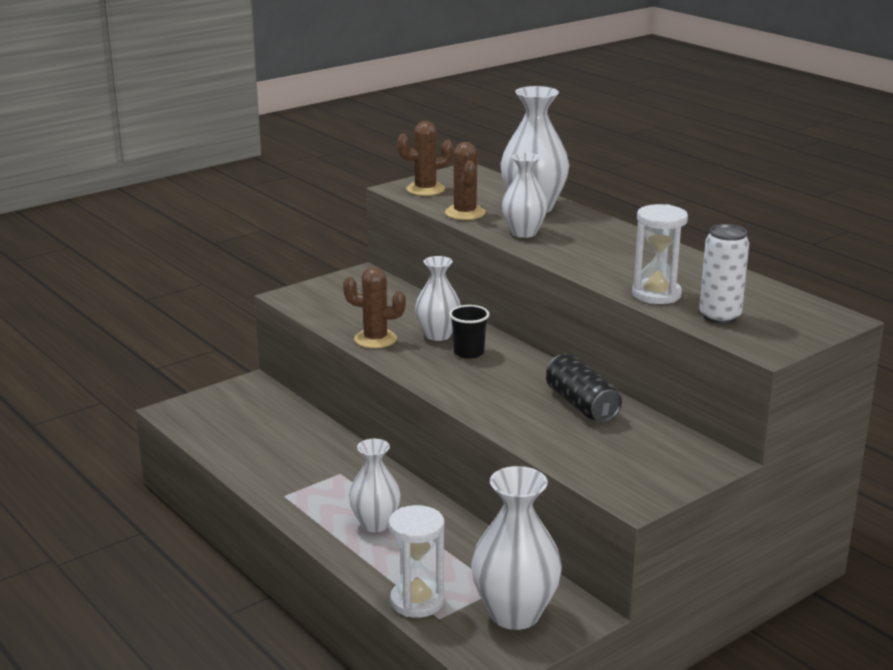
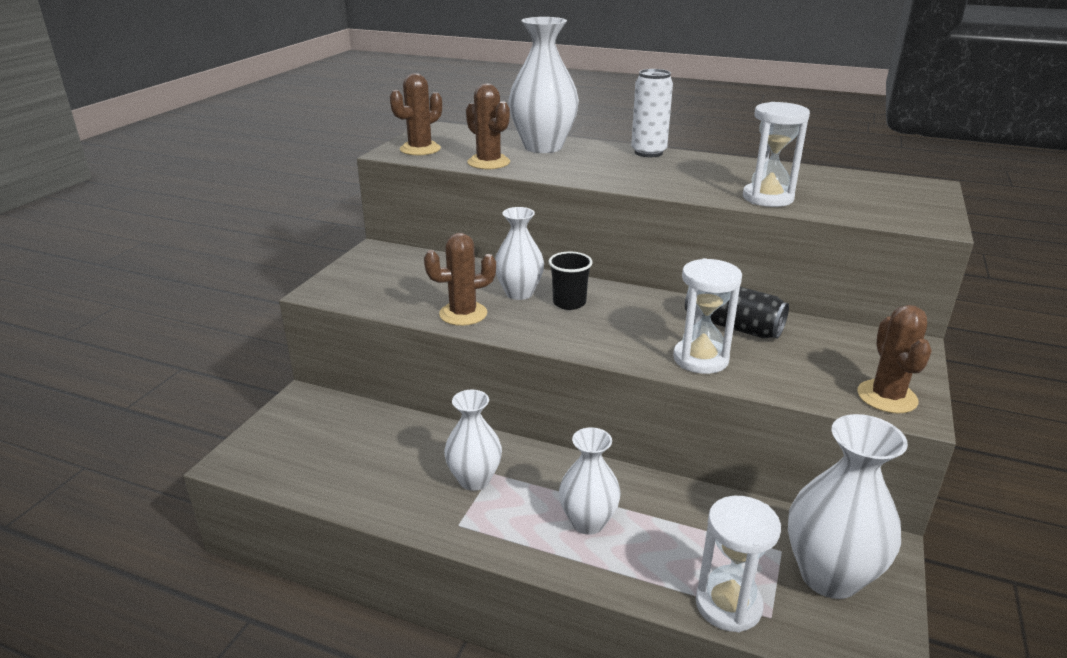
camera: 30 degrees left, 5 degrees up
(518, 419) = (700, 359): none -> white hourglass
(523, 233) = (569, 169): white vase -> white vase (474, 480)
(631, 486) = (887, 397): none -> brown cactus
(720, 317) = (849, 205): white can -> white can (648, 152)

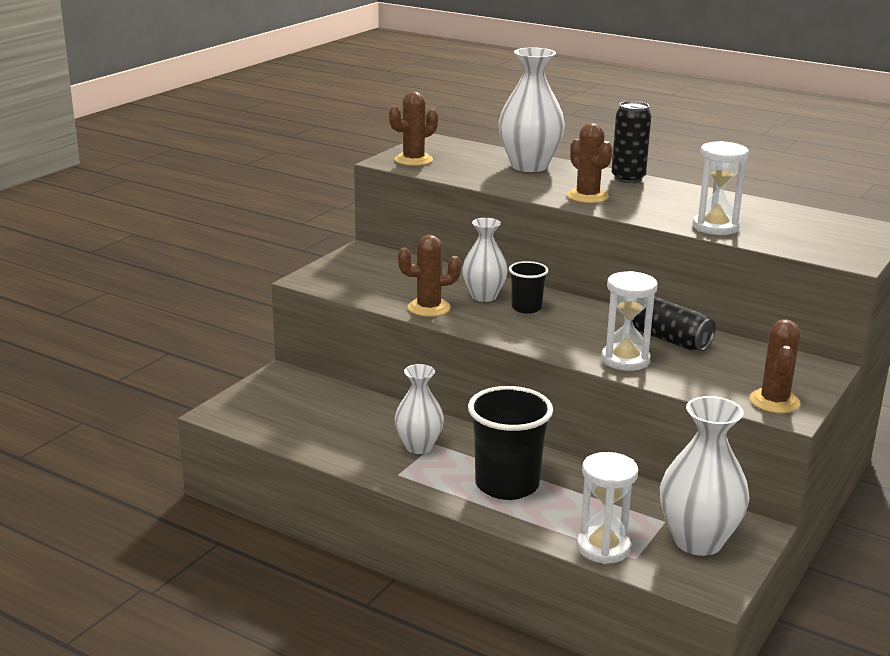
camera: 10 degrees right, 5 degrees down
(488, 162) = (473, 177): brown cactus -> brown cactus (587, 196)
(588, 522) = (507, 485): white vase -> black cup
(648, 152) = (628, 178): white can -> black can

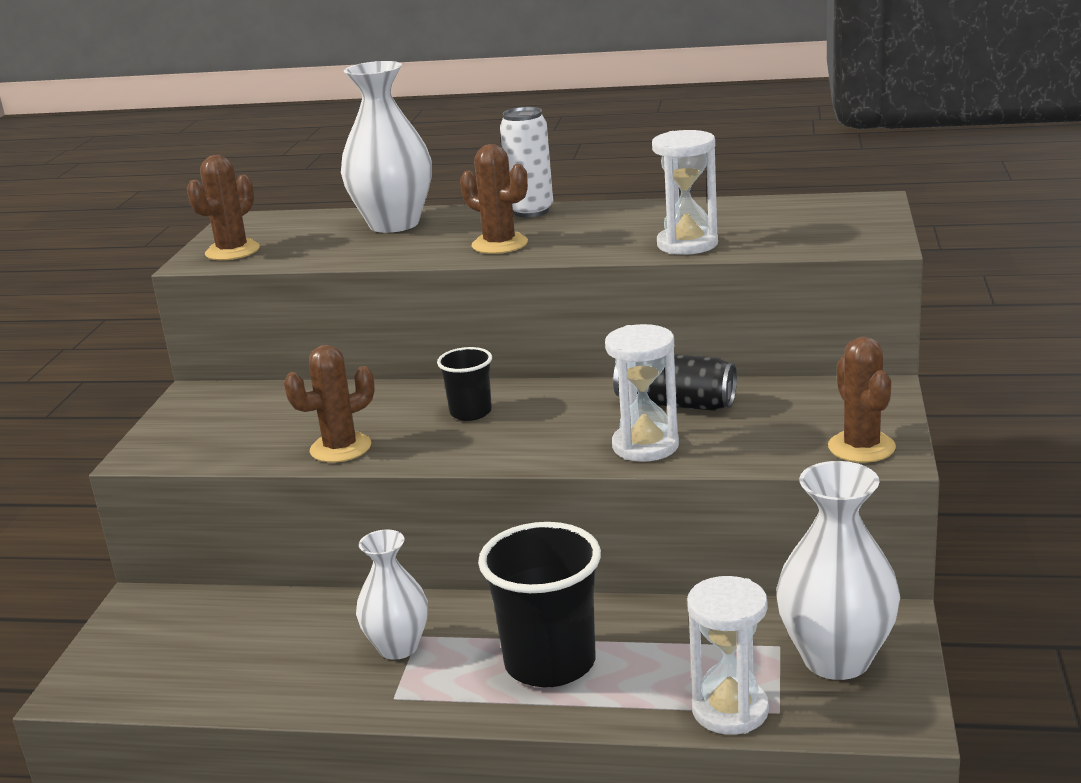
camera: 20 degrees left, 0 degrees up
(484, 296) = (404, 412): white vase -> none
(628, 178) = (531, 211): black can -> white can

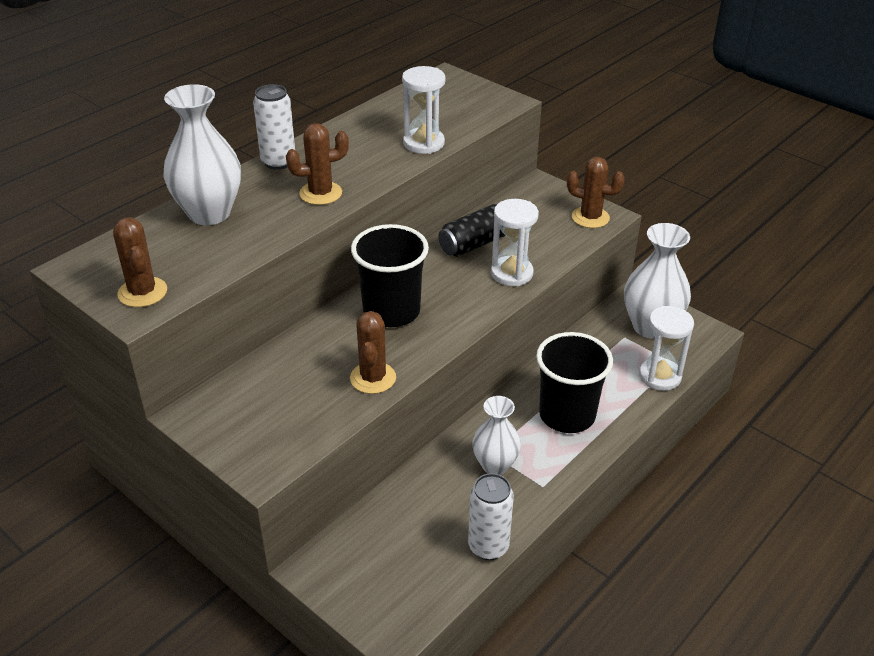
camera: 60 degrees left, 15 degrees up
(253, 699) = (488, 546): none -> white can
(471, 412) = (391, 311): black cup -> black cup, size x1.89

